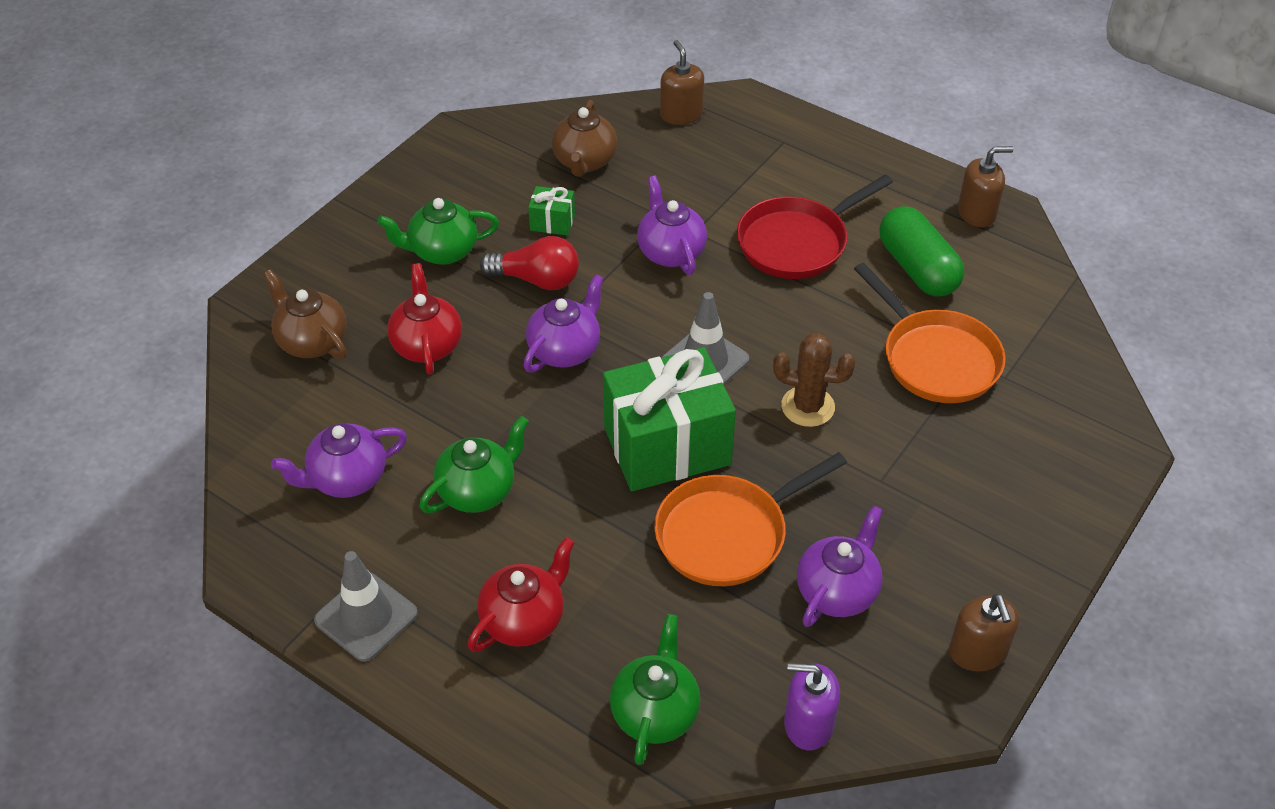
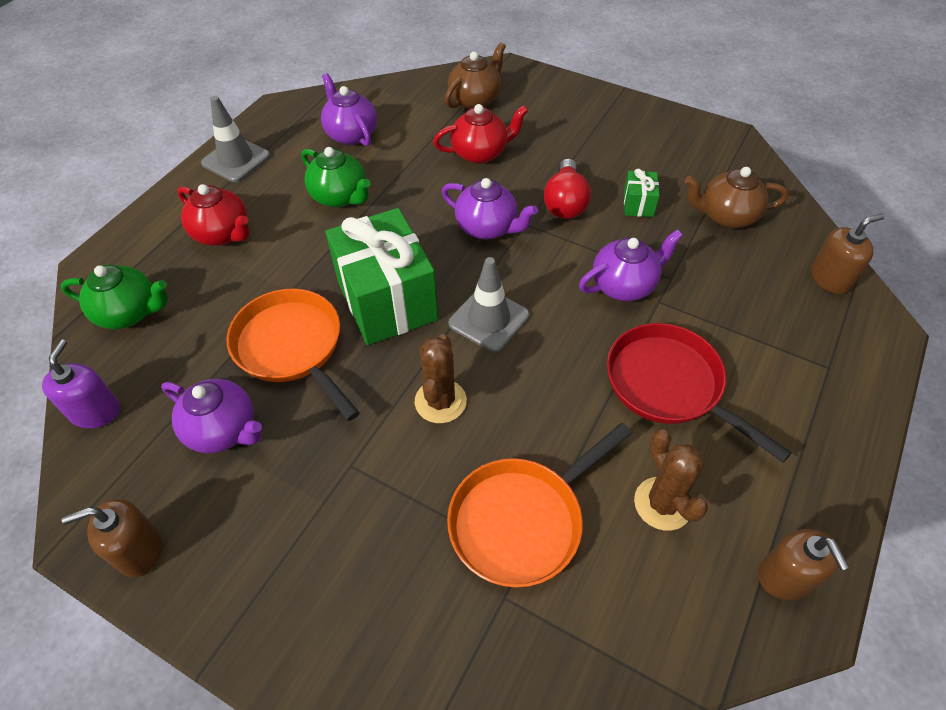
camera: 85 degrees right, 5 degrees up
(442, 251) = (583, 147): green teapot -> none
(917, 268) = (662, 503): green capsule -> brown cactus

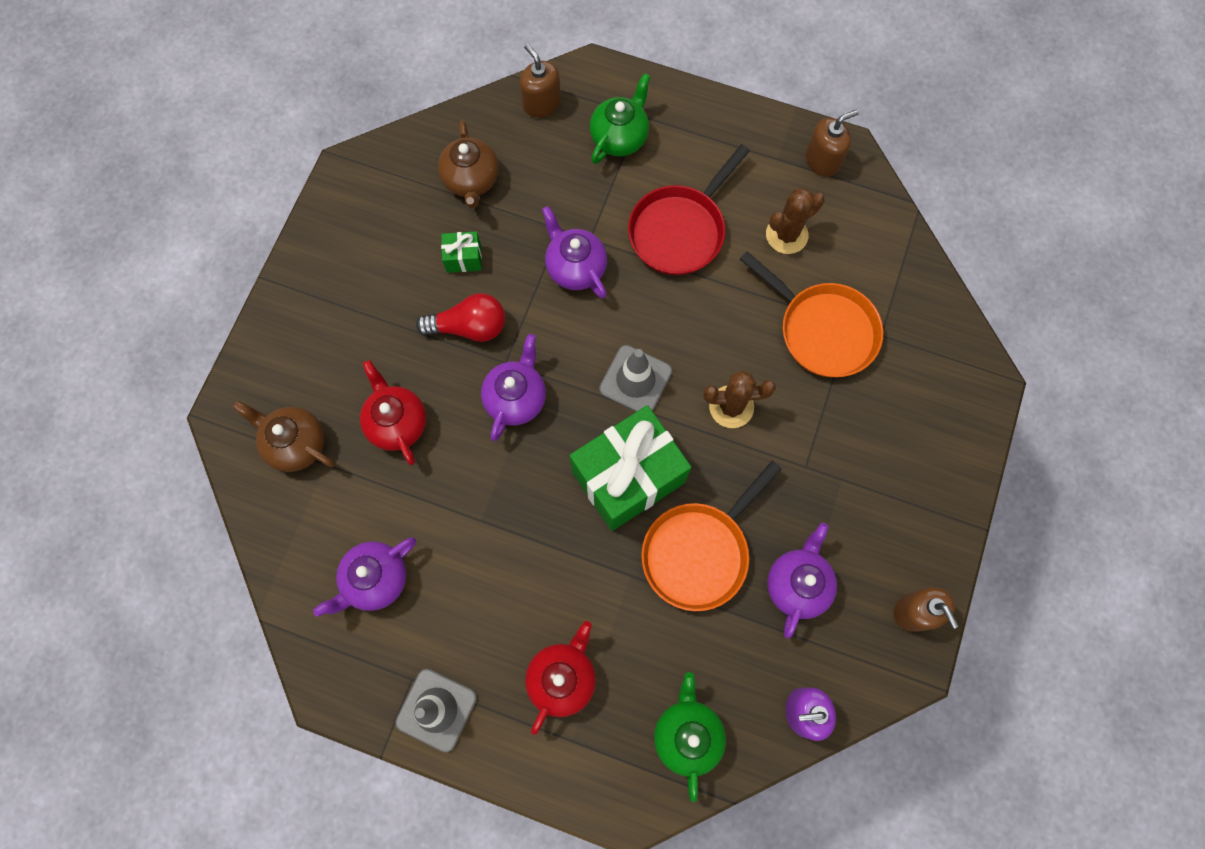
camera: 100 degrees left, 20 degrees up
(340, 197) = (487, 563): green teapot -> green teapot (619, 137)

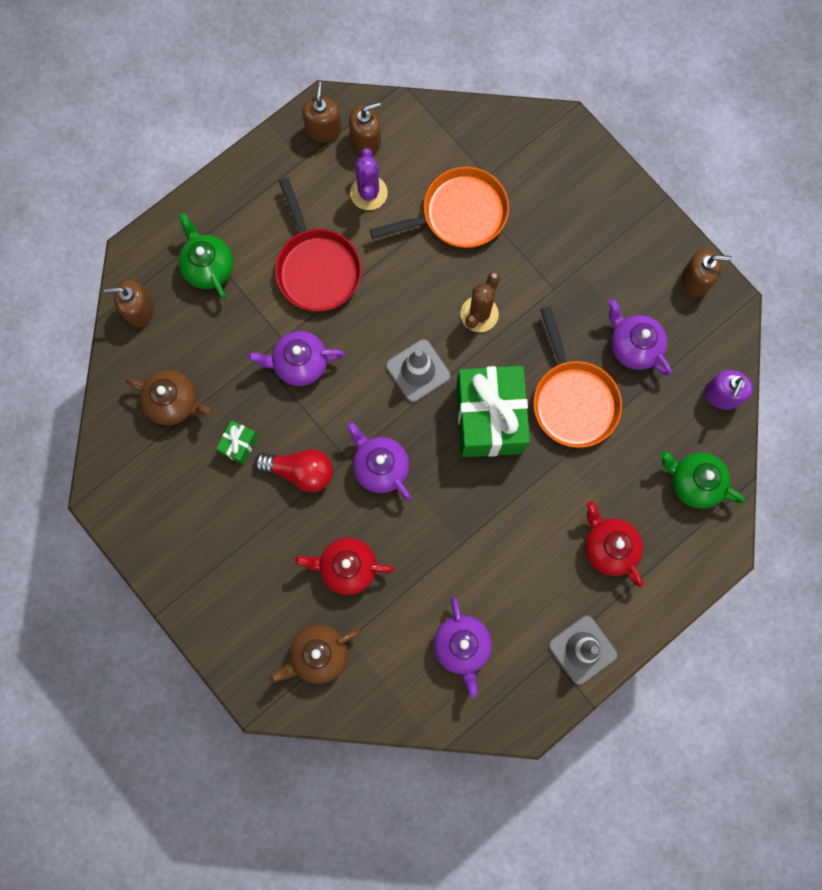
camera: 60 degrees left, 5 degrees up
(469, 327) = (300, 471): red light bulb -> red light bulb turned 75 degrees clockwise
(786, 235) = (368, 193): brown cactus -> purple cactus
(838, 203) = (366, 140): none -> brown soap dispenser

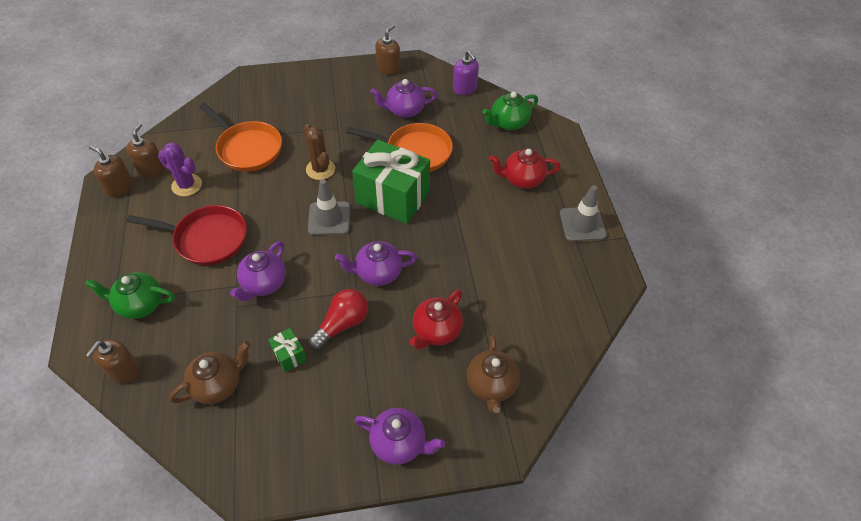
camera: 60 degrees left, 25 degrees down
(458, 214) = (247, 148): orange pan -> orange pan turned 120 degrees clockwise
(462, 646) = (540, 289): purple teapot -> purple teapot (399, 443)

